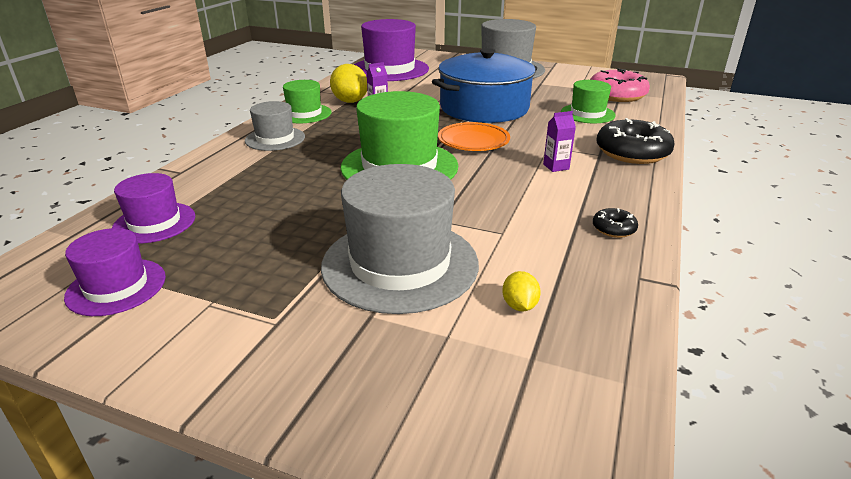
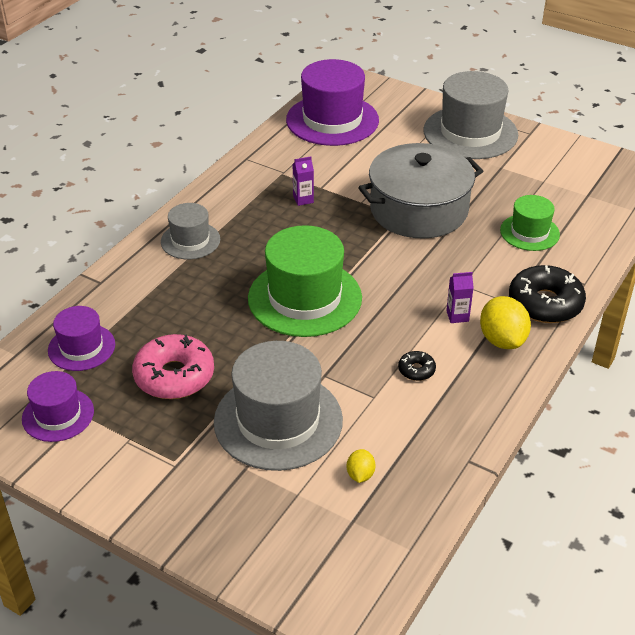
camera: 10 degrees right, 10 degrees up
(304, 114) = (224, 200): green hat -> none
(350, 101) = (275, 182): yellow lemon -> yellow lemon (502, 340)
(473, 141) = (388, 266): orange plate -> none
(484, 108) = (419, 210): blue pot -> grey pot
(613, 229) = (474, 405): black donut -> black donut (416, 370)
(616, 95) = (580, 200): pink donut -> pink donut (174, 376)

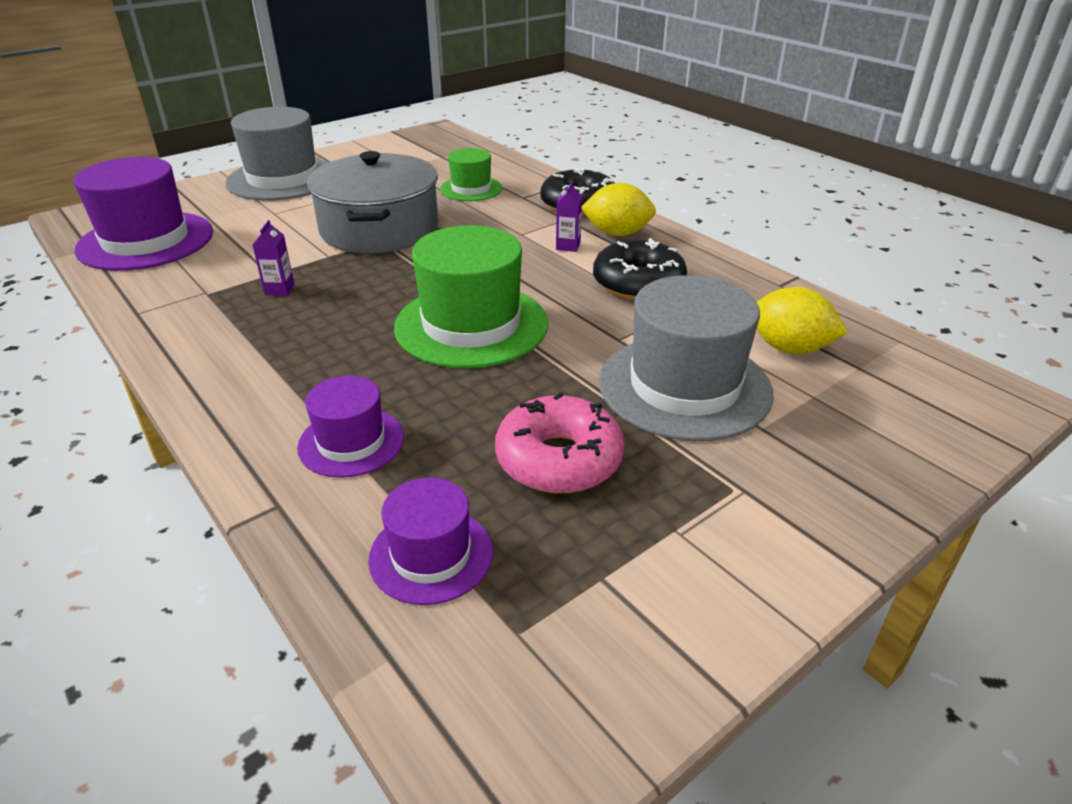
camera: 70 degrees left, 5 degrees down
(58, 415) = (589, 613): purple hat -> purple hat (351, 442)
(190, 240) = (267, 392): grey hat -> none
(360, 475) = (789, 348): yellow lemon -> yellow lemon, size x1.90
(416, 370) = (638, 283): black donut -> black donut, size x2.15

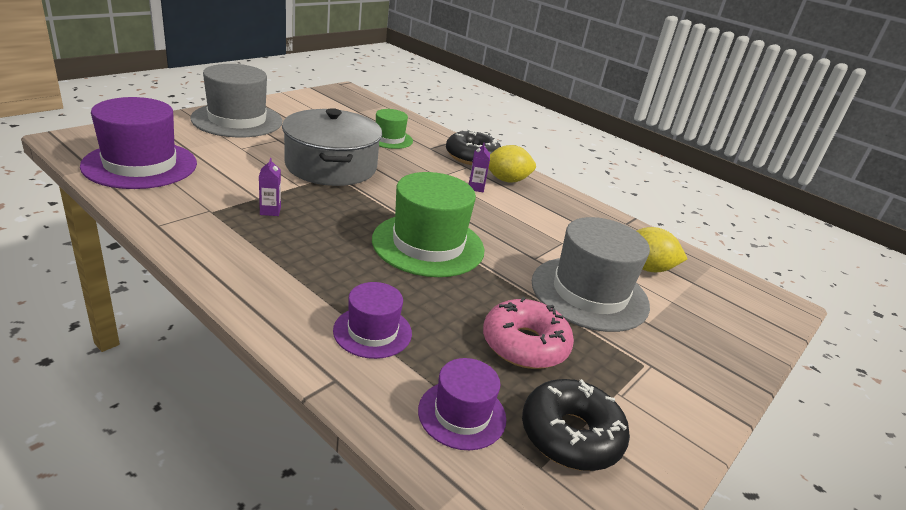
camera: 15 degrees left, 5 degrees down
(638, 283) = (534, 218): black donut -> black donut (570, 435)

